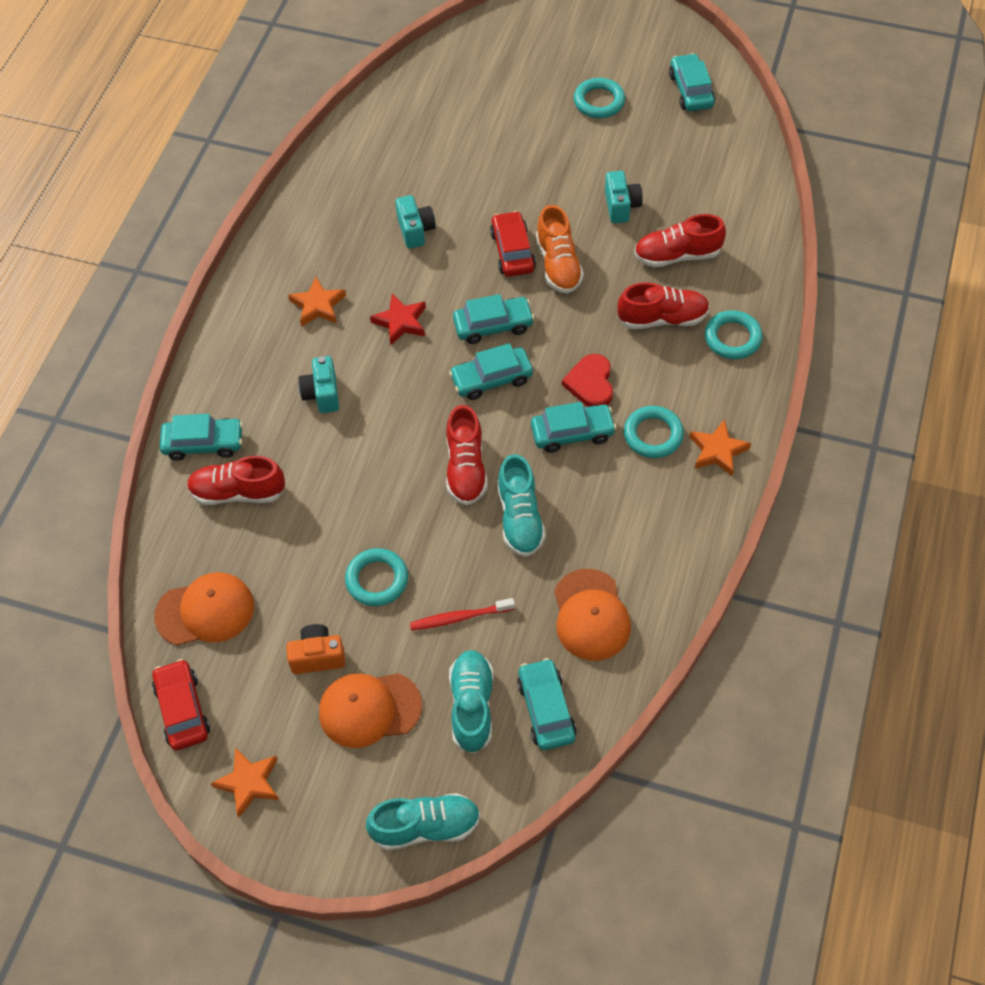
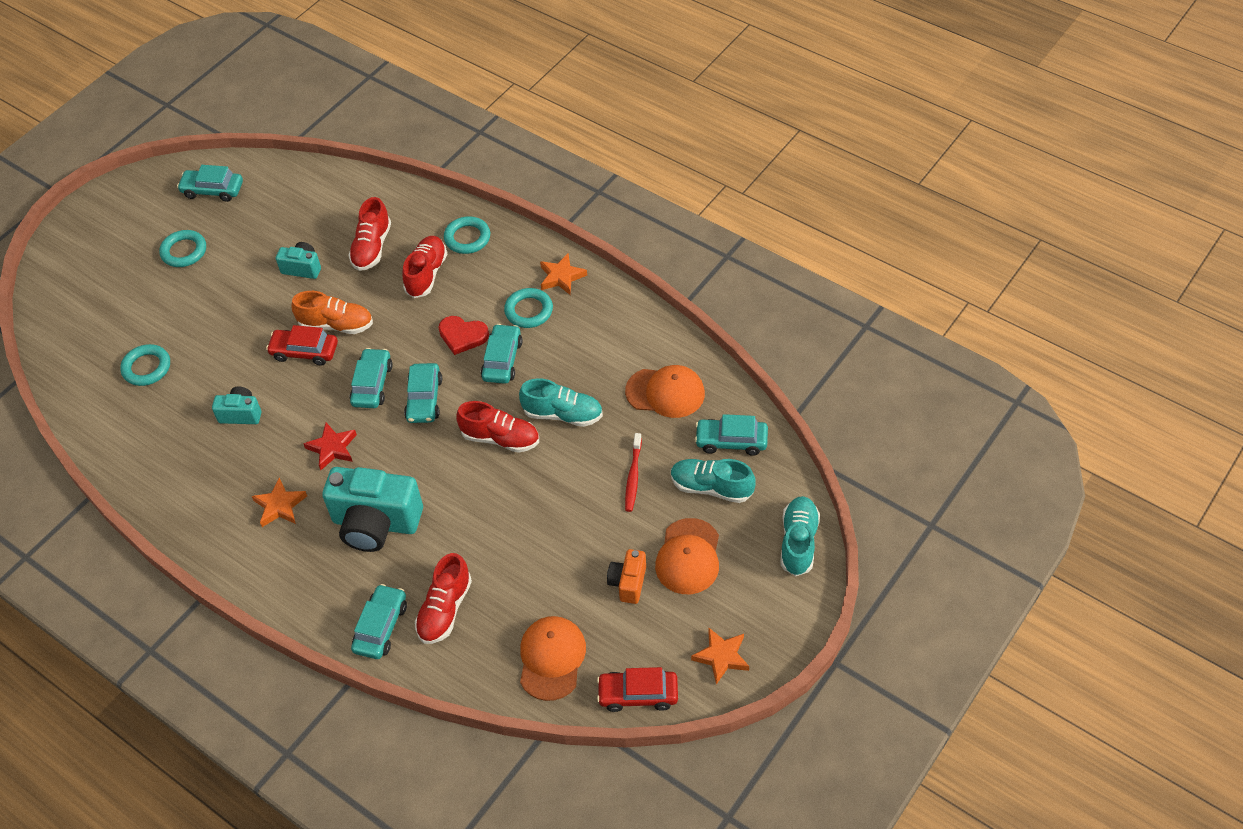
camera: 70 degrees left, 5 degrees down
(322, 394) = (376, 523): turquoise camera -> turquoise camera, size x1.98
(377, 580) = (576, 525): turquoise ring -> turquoise ring (147, 368)

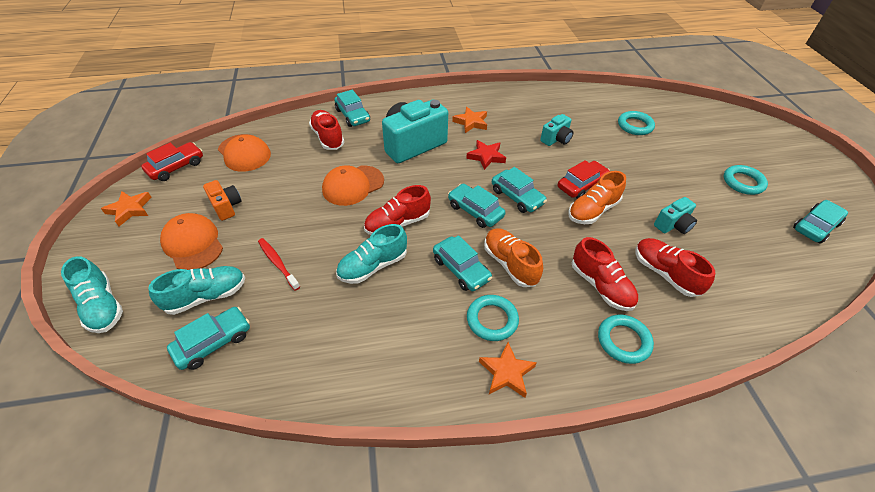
camera: 130 degrees right, 5 degrees down
(462, 336) = (510, 264): red heart -> orange shoe
(665, 392) = (307, 340): orange cap -> orange cap (353, 185)

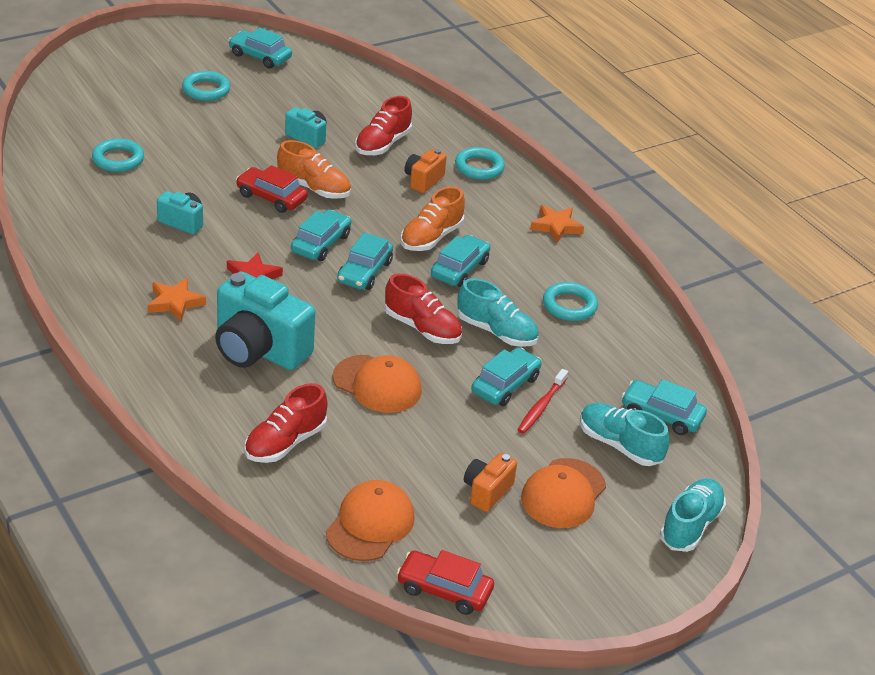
camera: 115 degrees left, 10 degrees down
(130, 209) = (552, 592): orange star -> none
(353, 115) = (213, 432): turquoise car -> turquoise car (505, 385)
(492, 320) = (508, 241): turquoise ring -> turquoise ring (569, 306)
(601, 286) = (423, 180): red shoe -> orange camera

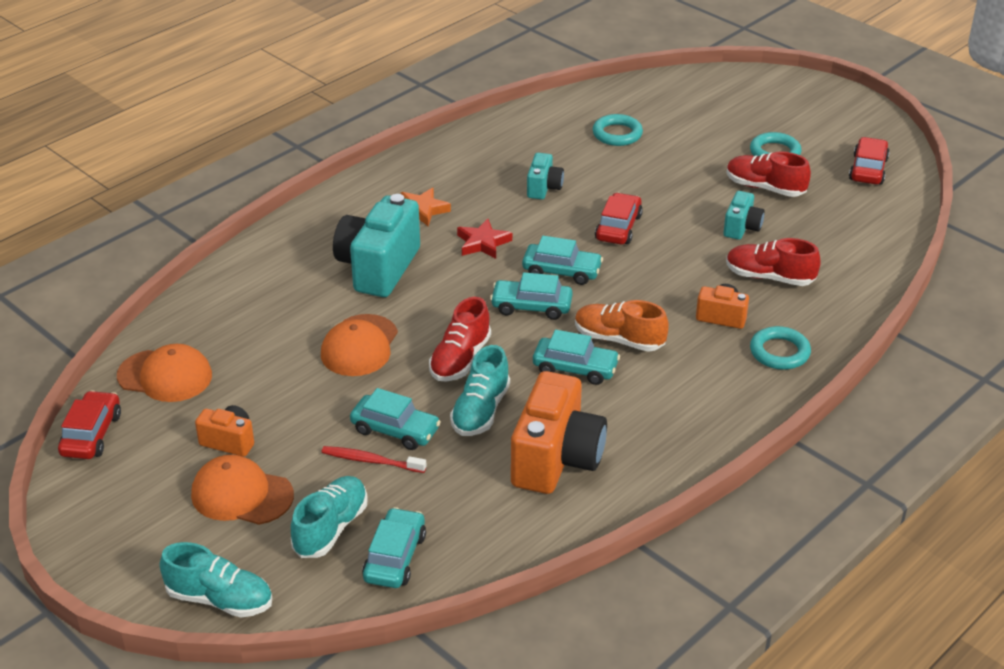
camera: 80 degrees right, 0 degrees up
(260, 56) = (868, 169): turquoise car -> red car
(285, 443) = (257, 308): red shoe -> red shoe (765, 188)
(313, 188) = (653, 249): orange shoe -> none
(556, 226) = (703, 428): orange star -> none
(569, 306) = (556, 459): turquoise ring -> orange camera

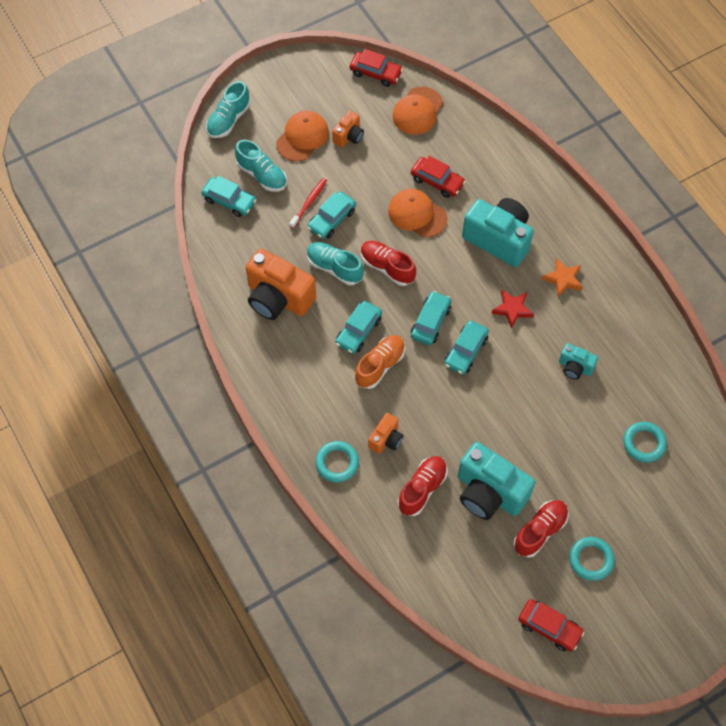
camera: 105 degrees right, 25 degrees up
(618, 227) = (510, 404): red car -> red car (437, 181)
(742, 228) = (489, 492): turquoise camera -> turquoise camera, size x1.98

